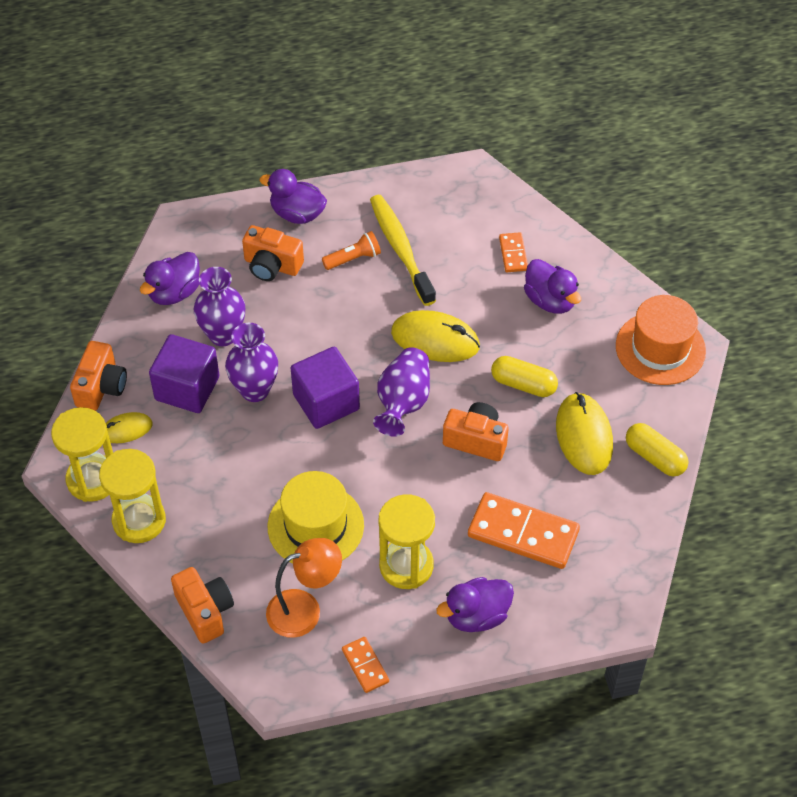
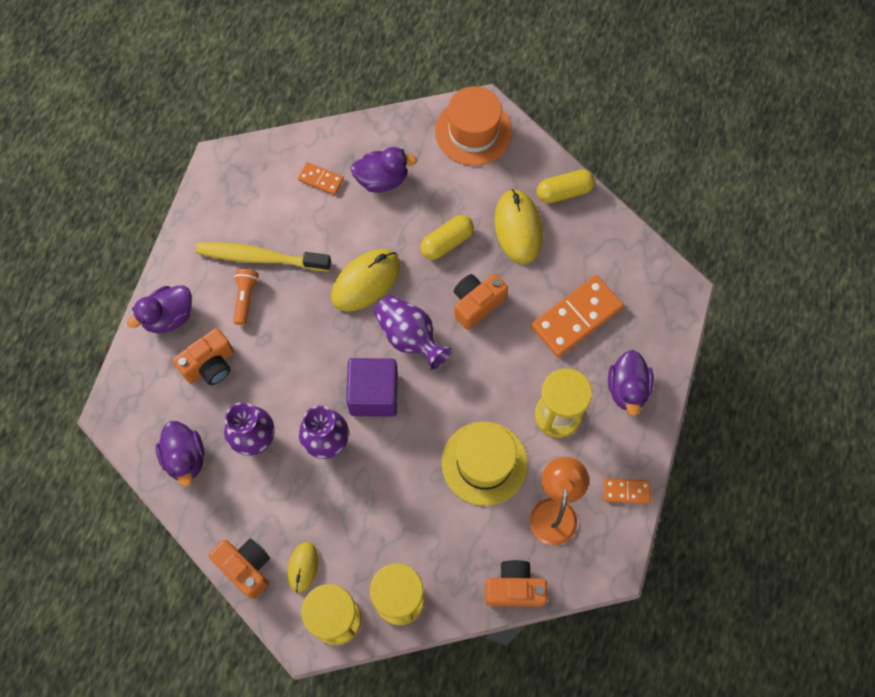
camera: 60 degrees left, 15 degrees up
(187, 388) = (292, 496): purple cube -> none
(583, 436) = (518, 228): yellow mouse -> yellow mouse turned 60 degrees clockwise

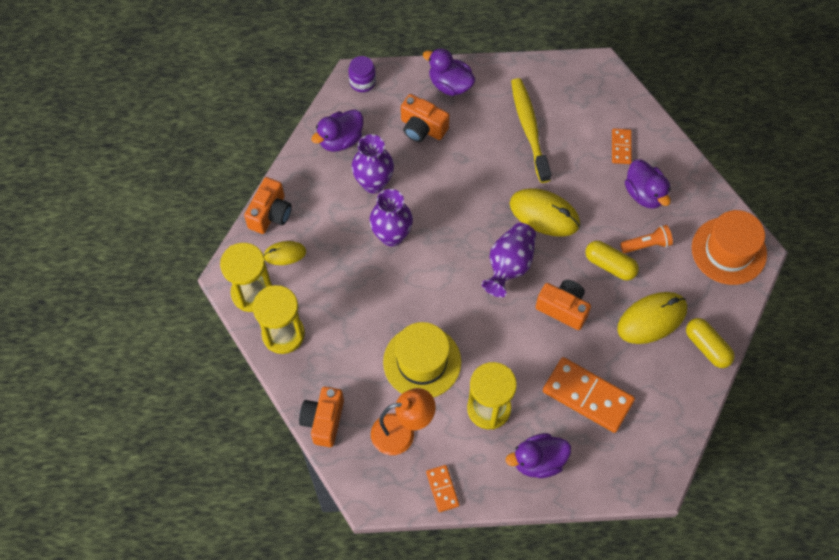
camera: 70 degrees right, 5 degrees down
(121, 408) = (362, 82): none -> purple jar
(245, 298) = (489, 131): orange flashlight -> orange flashlight (646, 244)
(374, 394) = (447, 255): purple cube -> none
(514, 588) = (323, 421): orange camera -> orange camera turned 150 degrees counterclockwise

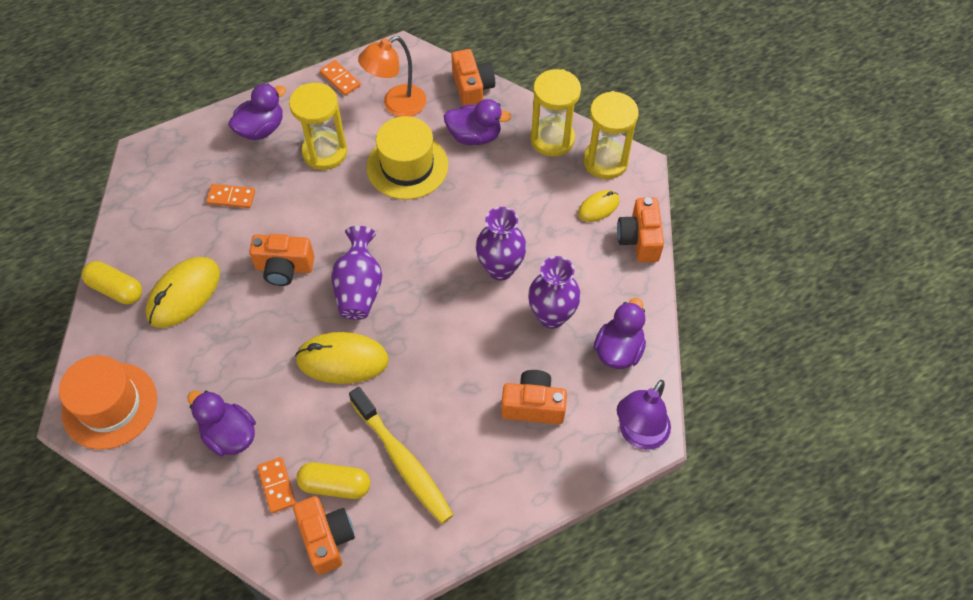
camera: 155 degrees right, 5 degrees down
(362, 82) = (638, 435): purple jar -> purple lamp
(450, 84) = (530, 479): purple duck -> purple duck (474, 136)
(587, 396) = (231, 197): orange domino -> orange domino, size x0.51
(598, 103) = (326, 538): none -> orange camera
(610, 265) = (247, 333): yellow capsule -> yellow capsule (335, 485)
(646, 244) = (211, 373): orange flashlight -> none

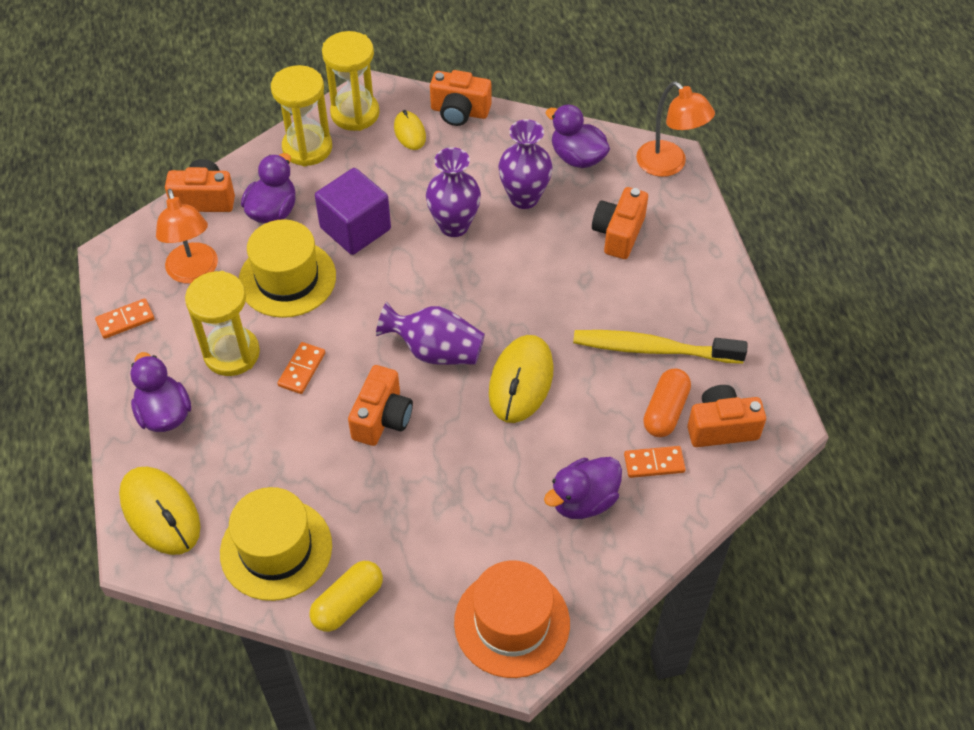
camera: 75 degrees left, 5 degrees down
(156, 231) = (276, 549): none -> yellow hat
(184, 294) = (382, 527): yellow mouse -> yellow mouse (160, 512)
(231, 197) = (257, 459): orange domino -> orange domino (301, 369)
(335, 485) = (665, 411): yellow capsule -> orange capsule
(403, 461) = (652, 349): yellow toothbrush -> yellow toothbrush turned 150 degrees counterclockwise
(474, 197) = (355, 228): none -> purple cube
(638, 435) = (668, 165): purple lamp -> orange lamp

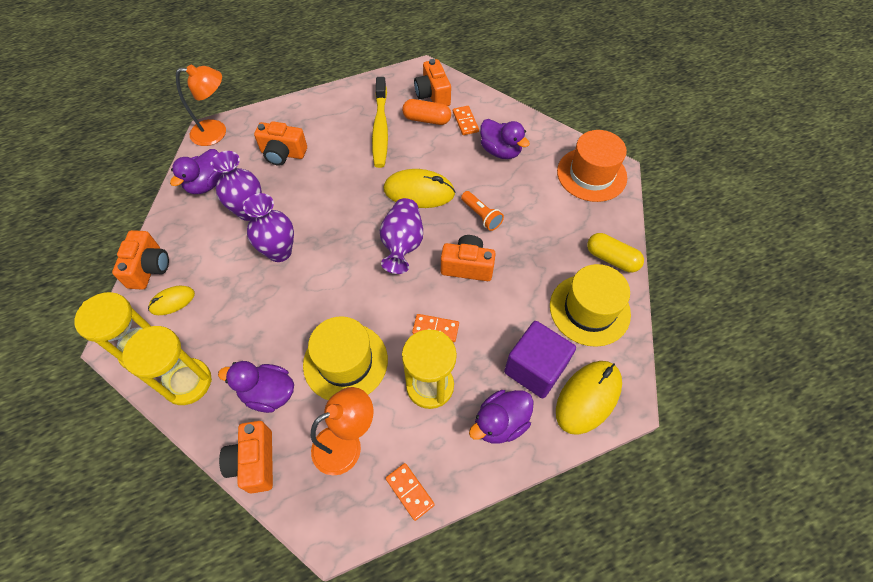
camera: 100 degrees left, 5 degrees up
(355, 228) = (286, 321): purple cube -> purple cube (535, 368)
(462, 450) = (481, 215): none -> orange flashlight
(668, 165) = (216, 132): orange lamp -> orange lamp turned 45 degrees clockwise

